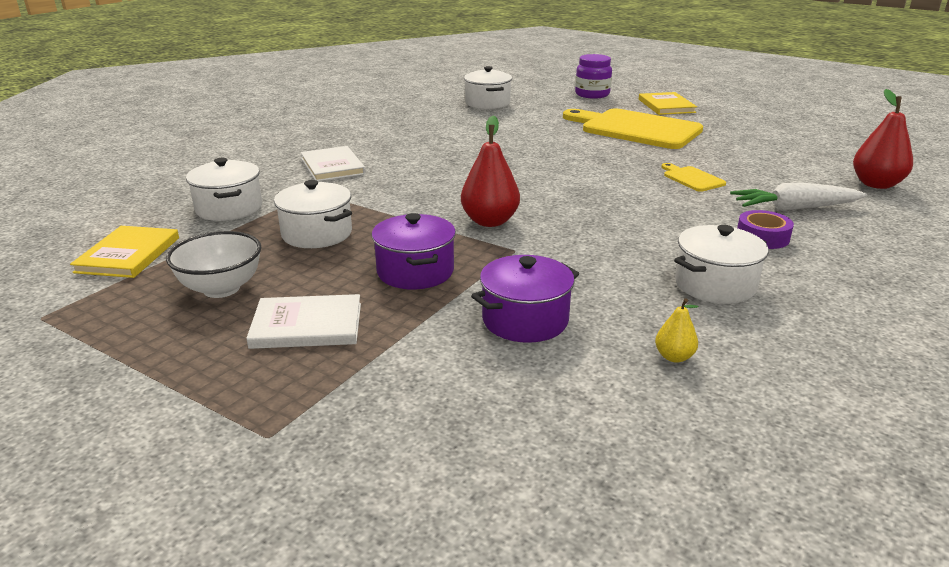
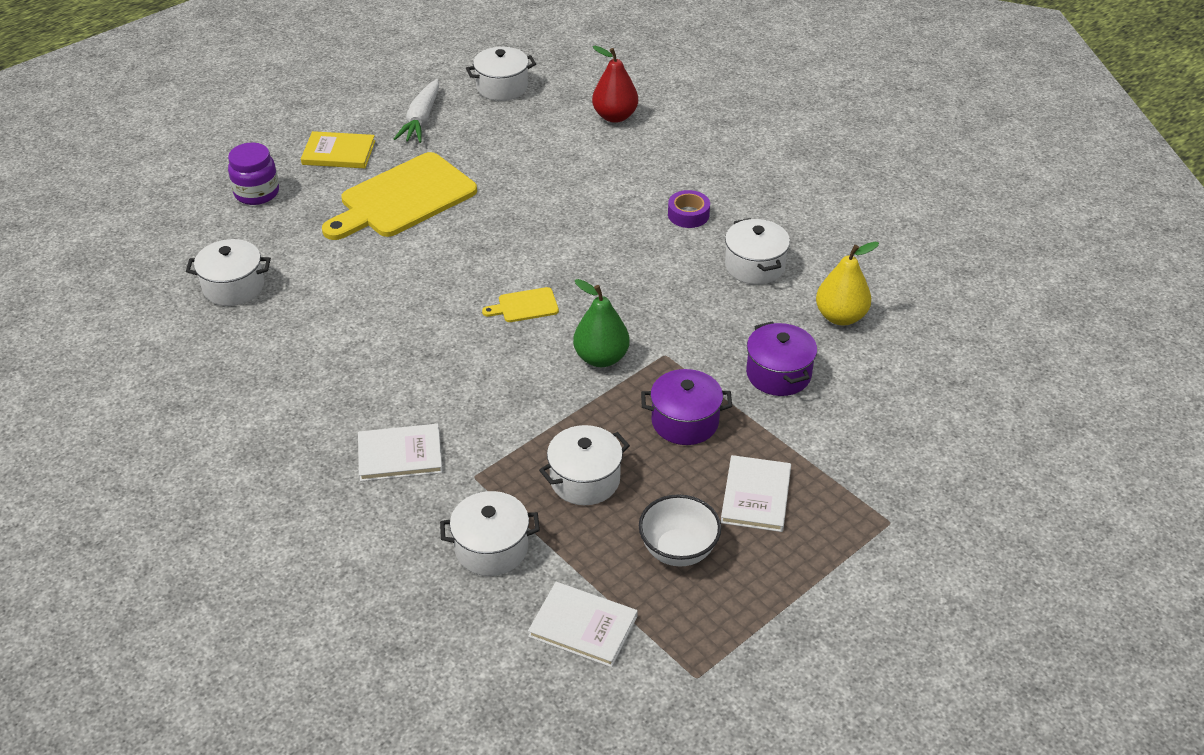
camera: 75 degrees left, 15 degrees up
(128, 255) = (583, 626): yellow book -> white book
(490, 221) = (601, 358): red pear -> green pear
(674, 357) = (840, 317): yellow pear -> yellow pear, size x1.97
(691, 178) = (557, 208): yellow cutting board -> yellow cutting board (525, 306)
(794, 208) = (643, 178): white carrot -> white carrot (421, 120)
(838, 138) = (502, 87): none -> white pot

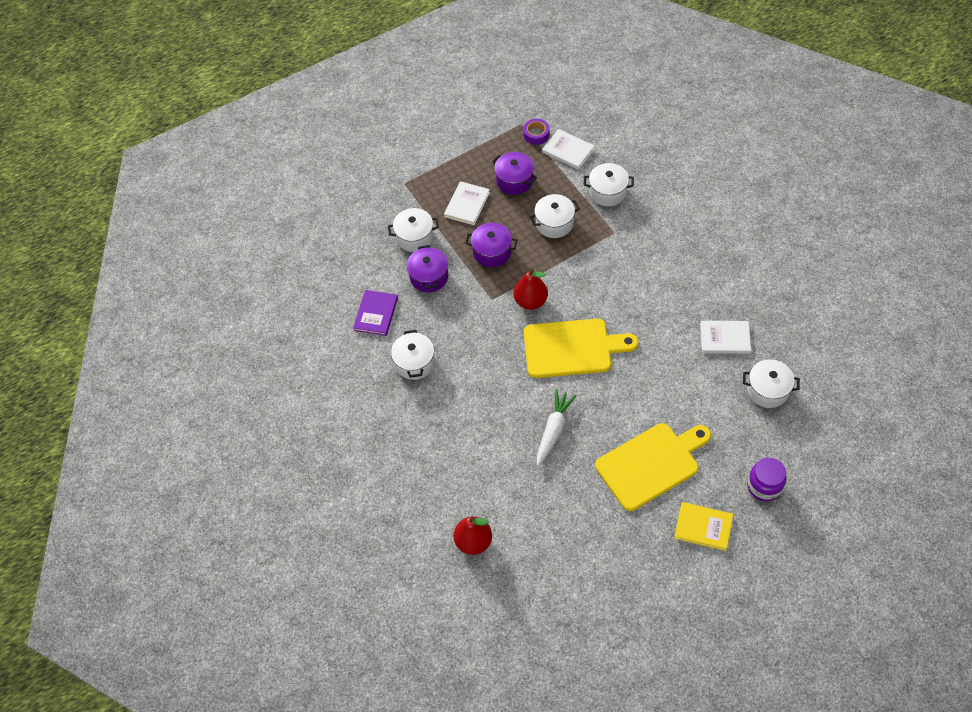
camera: 165 degrees left, 15 degrees up
(400, 455) = (654, 250): white book -> white book (725, 338)
(421, 120) = (635, 561): white carrot -> white carrot (553, 430)
(502, 87) = (563, 598): white pot -> white pot (415, 237)
(525, 306) = (572, 348): yellow cutting board -> yellow cutting board, size x2.32
(601, 358) = (530, 301): green pear -> red pear
(678, 550) = (514, 181): white bowl -> purple pot
(688, 214) = (445, 417): purple tape -> purple tape (536, 134)
(840, 317) = (376, 314): yellow pear -> purple book

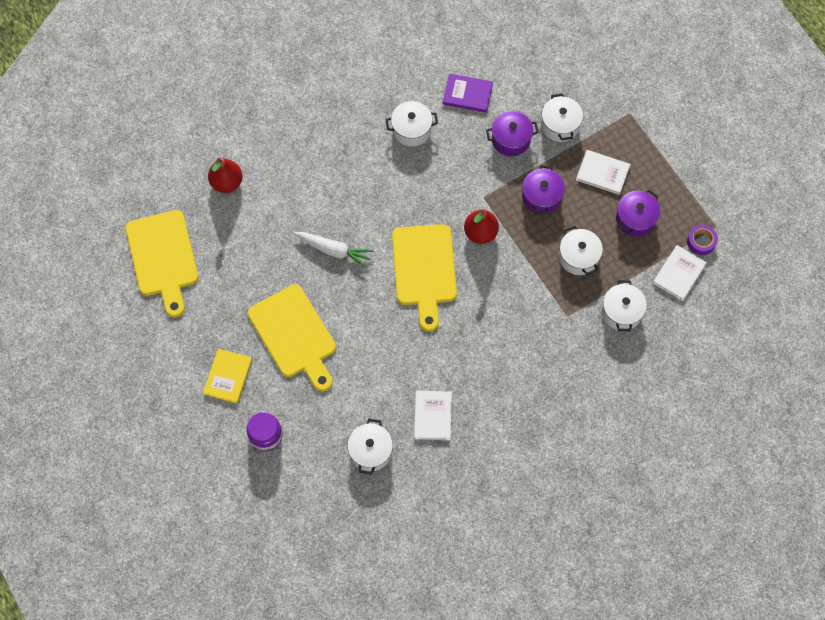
camera: 85 degrees right, 10 degrees up
(568, 604) = (163, 258): none -> yellow cutting board

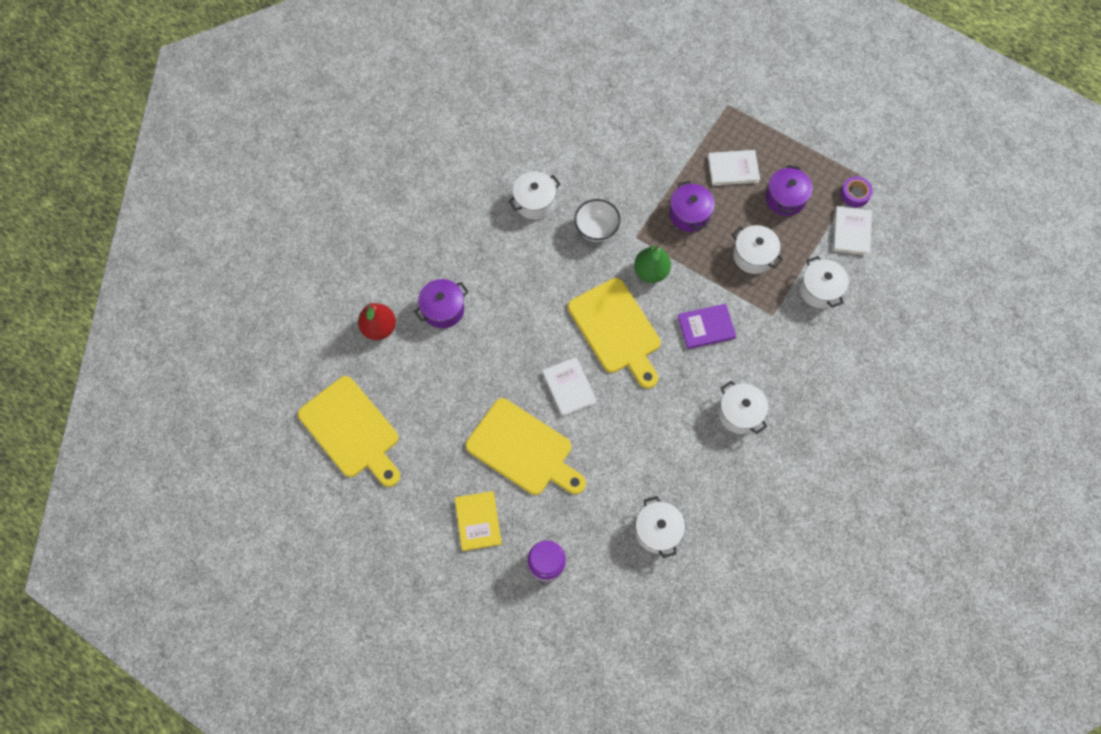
camera: 25 degrees left, 0 degrees up
(334, 250) = (520, 349): white carrot -> none
(432, 416) = (699, 468): white book -> white book (569, 387)
(452, 176) = (596, 229): none -> white bowl
(467, 94) = (570, 147): purple book -> purple book (706, 327)
(480, 233) = (651, 272): red pear -> green pear
(511, 139) = (632, 173): purple pot -> purple pot (443, 309)
(560, 125) = (671, 141): white pot -> white pot (740, 413)

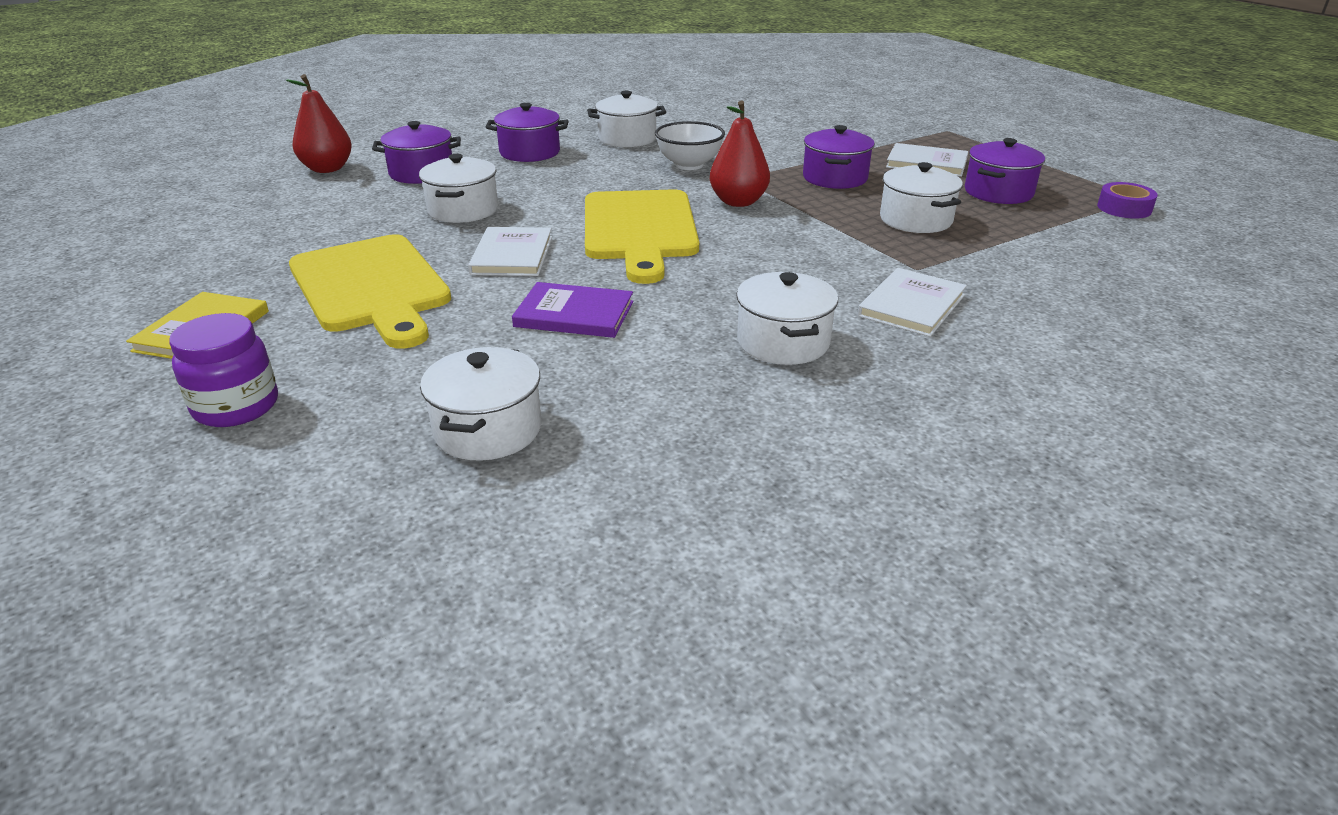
camera: 25 degrees right, 35 degrees down
(352, 430) = (173, 220): yellow cutting board -> none
(487, 250) = (530, 152): none -> purple pot
(651, 272) = (738, 202): green pear -> red pear
(706, 327) = (788, 255): purple book -> purple book (574, 314)
(819, 290) = (1021, 265): white pot -> white pot (463, 210)
(851, 232) = (1106, 232): white book -> white book (911, 305)

